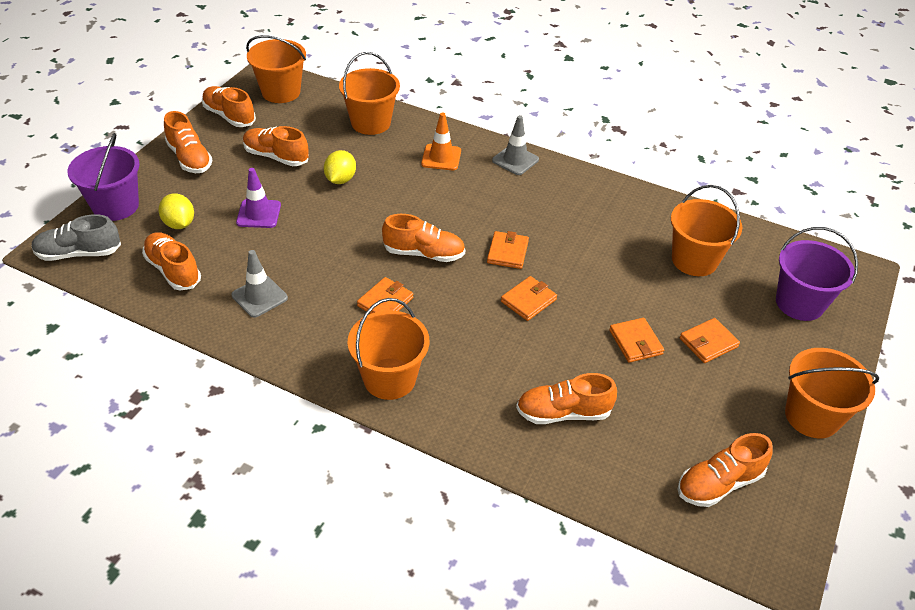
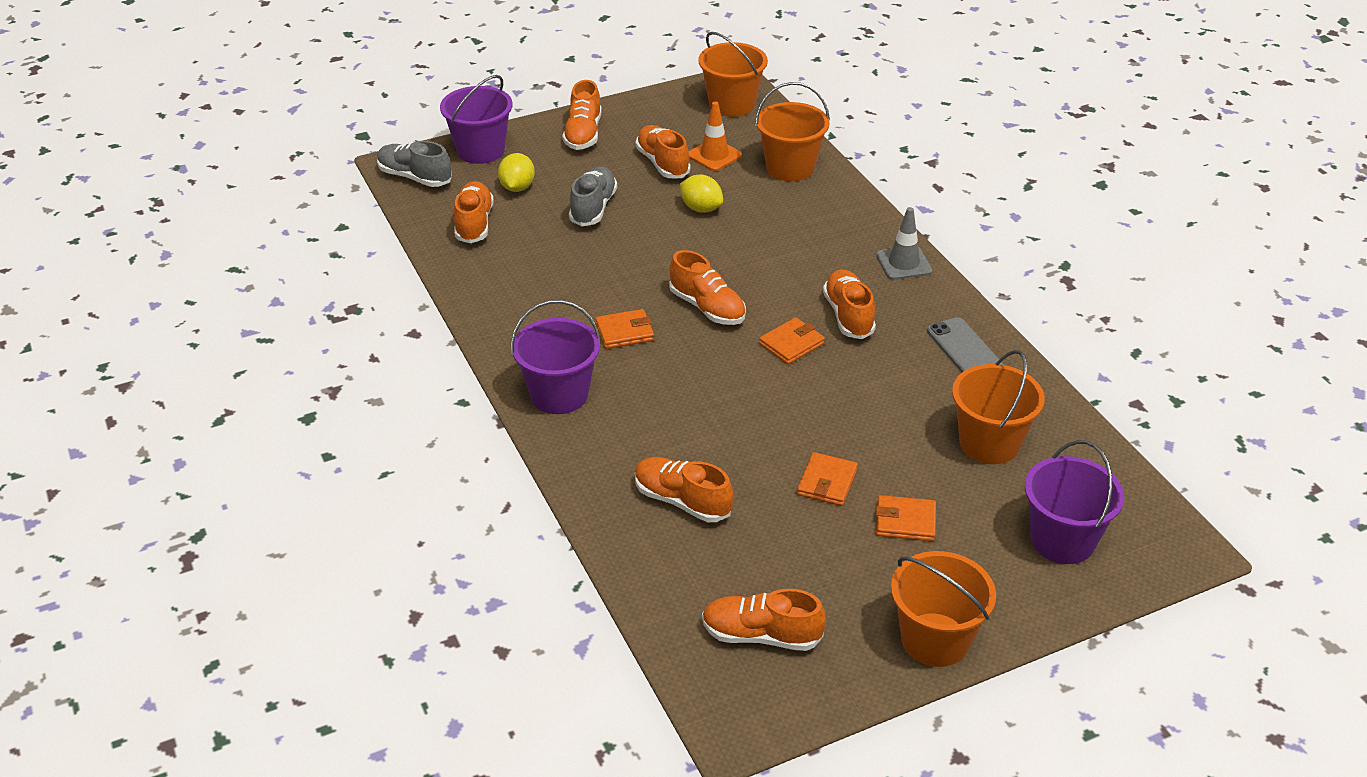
camera: 40 degrees right, 5 degrees down
(229, 116) = (658, 109): orange shoe -> orange shoe (848, 315)
(259, 214) = (593, 208): purple traffic cone -> grey shoe
(259, 297) = (521, 277): grey traffic cone -> none
(340, 179) = (701, 208): yellow lemon -> yellow lemon turned 75 degrees clockwise
(389, 379) = (559, 395): orange bucket -> purple bucket
(441, 157) = (826, 229): orange traffic cone -> orange traffic cone (714, 155)
(528, 300) = (762, 395): orange wallet -> none
(613, 203) = (965, 349): none -> grey phone

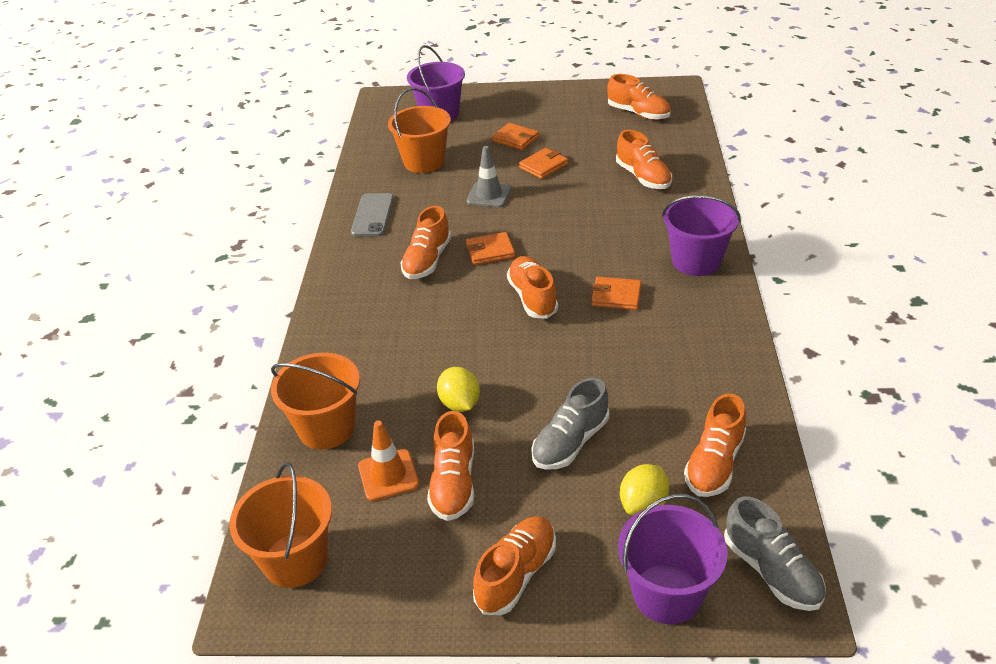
camera: 150 degrees left, 0 degrees up
(903, 263) = (339, 290): grey traffic cone -> grey traffic cone (489, 195)
(935, 639) = (549, 95): orange bucket -> none

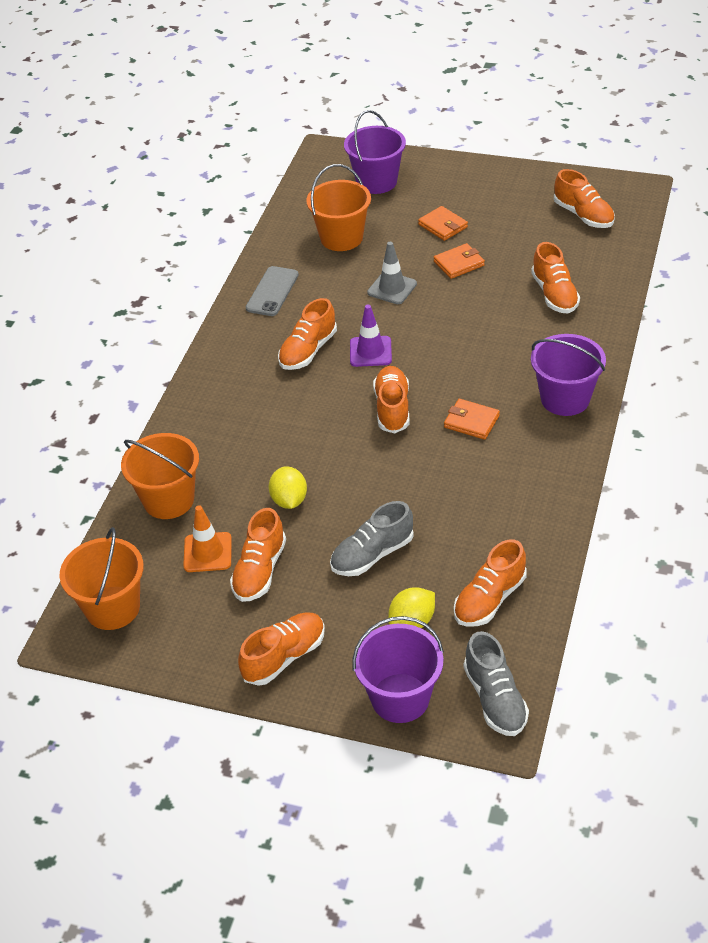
camera: 15 degrees right, 5 degrees up
(490, 251) = (370, 352): orange wallet -> purple traffic cone

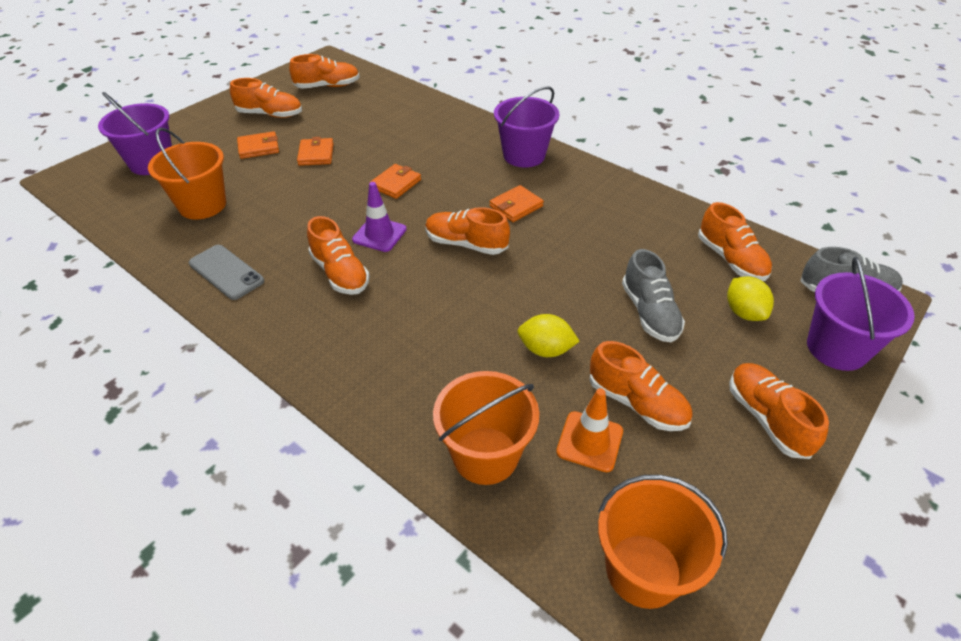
camera: 70 degrees left, 0 degrees up
(392, 288) = (307, 197): grey traffic cone -> none
(450, 331) = (396, 184): none -> orange wallet
(554, 294) = (402, 124): orange shoe -> orange shoe (270, 114)

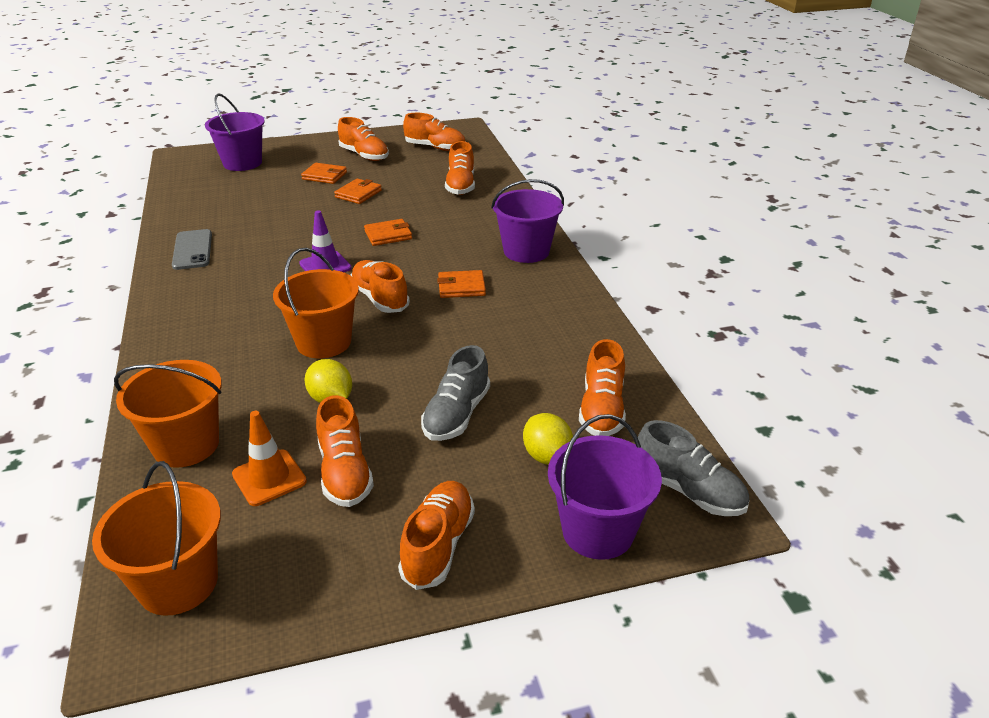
camera: 35 degrees right, 10 degrees down
(202, 205) = (236, 201): orange bucket -> orange bucket (324, 342)
(340, 273) = (261, 281): orange shoe -> orange shoe (460, 185)
(744, 312) = (547, 456): yellow lemon -> yellow lemon turned 45 degrees counterclockwise

